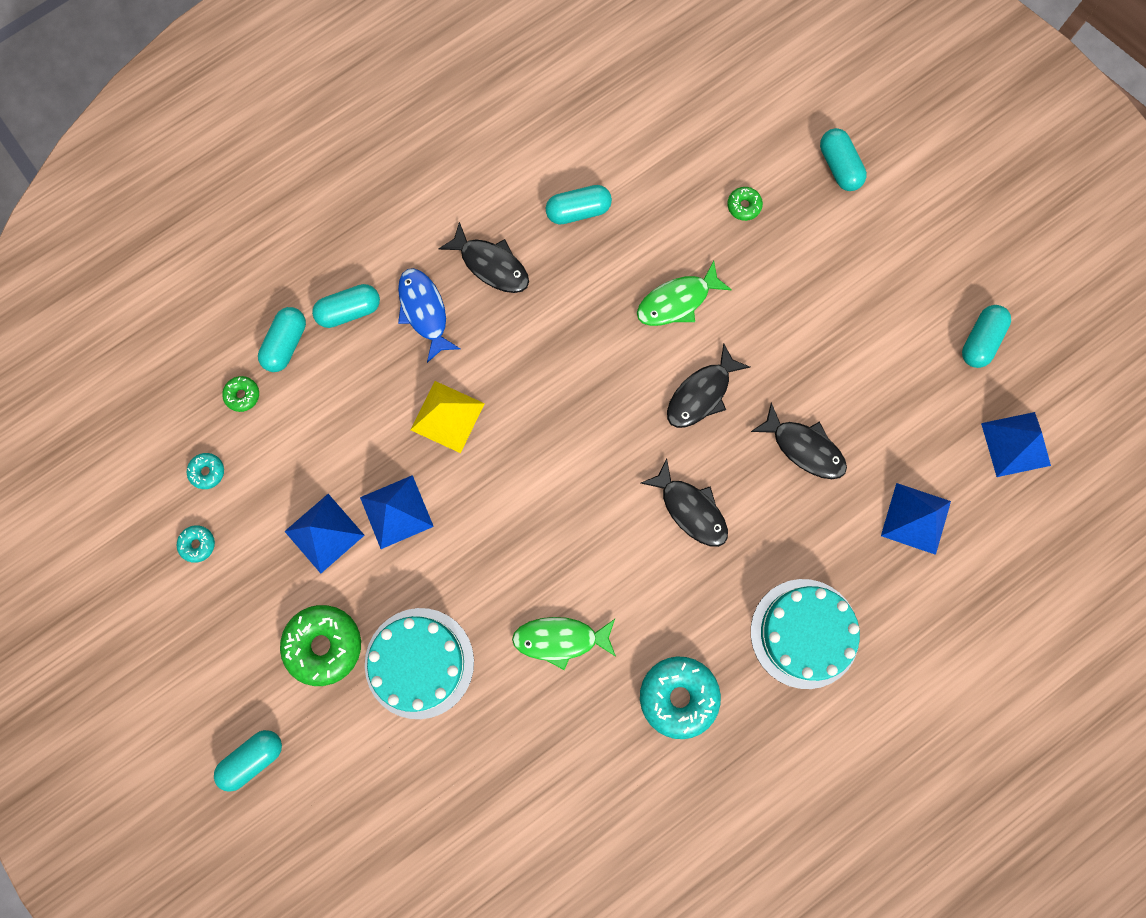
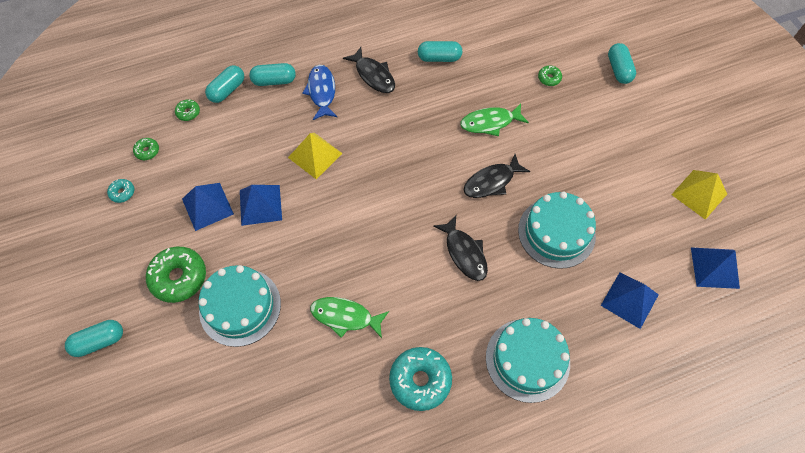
camera: 15 degrees right, 15 degrees down
(207, 472) = (147, 151): turquoise donut -> green donut
(804, 447) = (556, 232): black fish -> turquoise cake
(980, 340) = (699, 194): turquoise capsule -> yellow pyramid

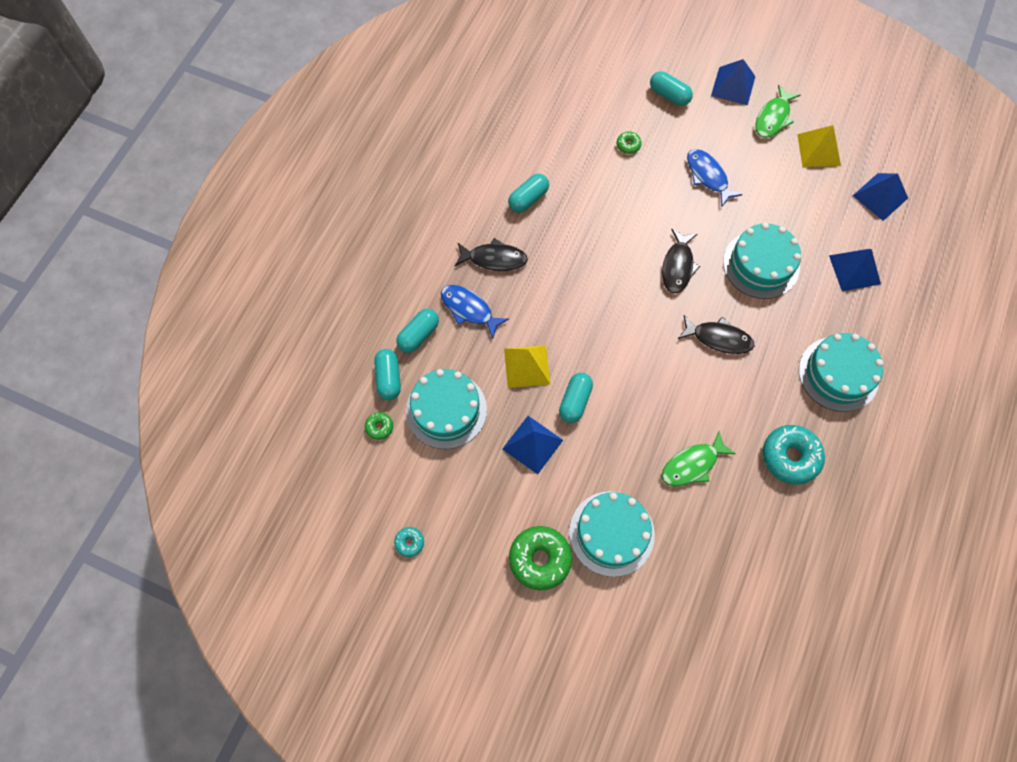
camera: 45 degrees left, 5 degrees up
(99, 341) = (540, 665): turquoise capsule -> turquoise capsule (575, 401)
(147, 151) = (386, 490): green donut -> none
(207, 206) = (493, 485): blue pyramid -> blue pyramid (733, 86)
(236, 137) = (446, 410): none -> turquoise cake
(490, 122) = (625, 220): green fish -> green fish (773, 118)
(585, 143) = (708, 176): none -> blue fish

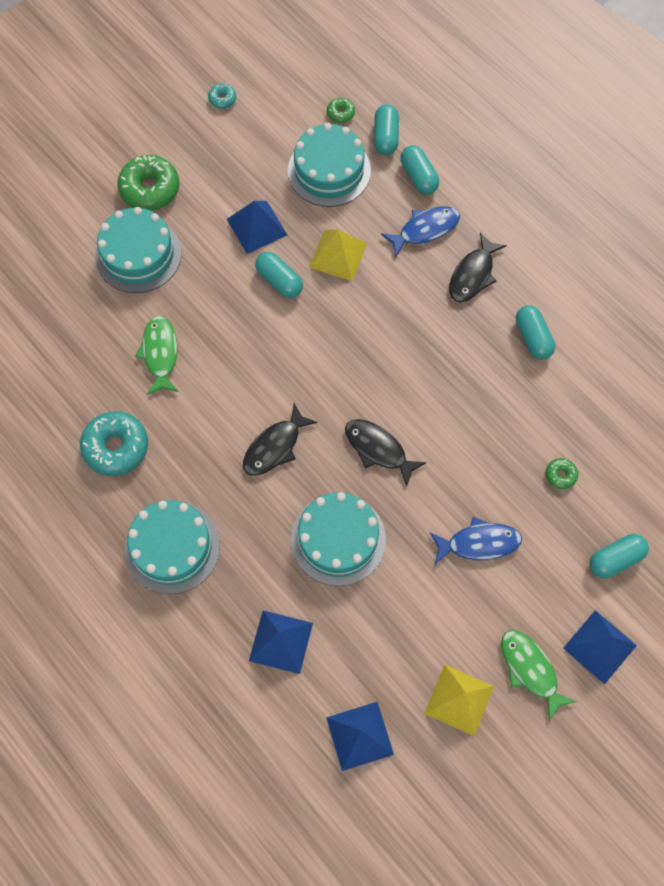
camera: 115 degrees right, 0 degrees up
(389, 378) = (385, 137): turquoise capsule -> turquoise capsule turned 75 degrees clockwise

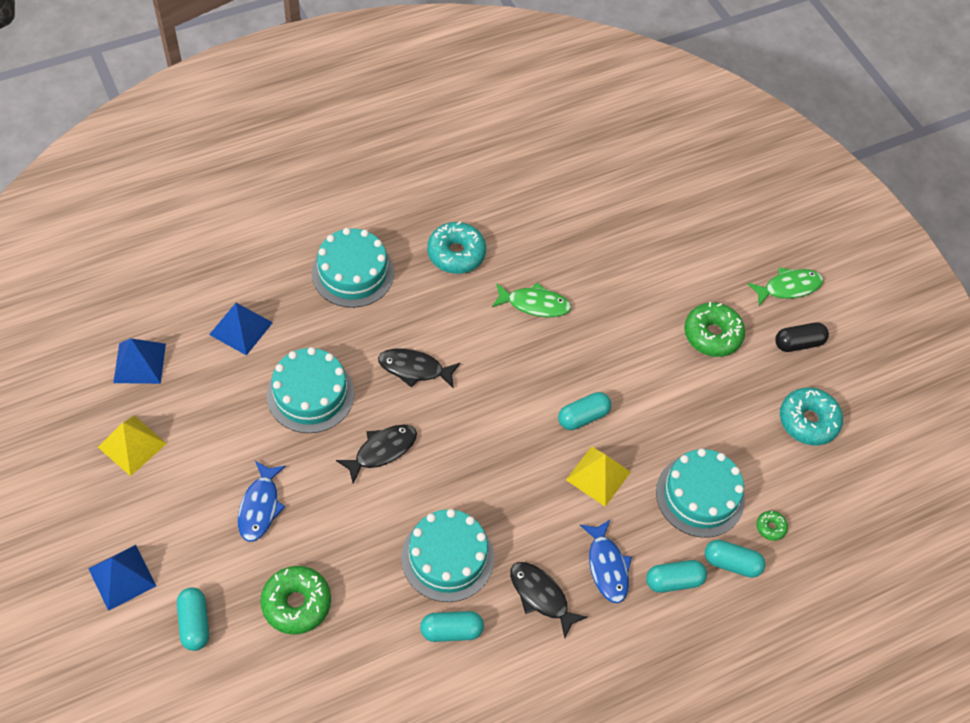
camera: 100 degrees right, 10 degrees down
(138, 117) = (798, 343): none -> black capsule
(138, 254) = (642, 310): turquoise cake -> turquoise cake (447, 557)
(222, 99) = (808, 421): turquoise donut -> turquoise donut, size x2.10
(257, 227) = (648, 413): blue pyramid -> none
(275, 447) = (414, 369): black fish -> black fish turned 45 degrees counterclockwise
(530, 670) = (129, 510): green fish -> green fish (788, 287)
(560, 475) = (296, 603): green donut -> green donut, size x2.10

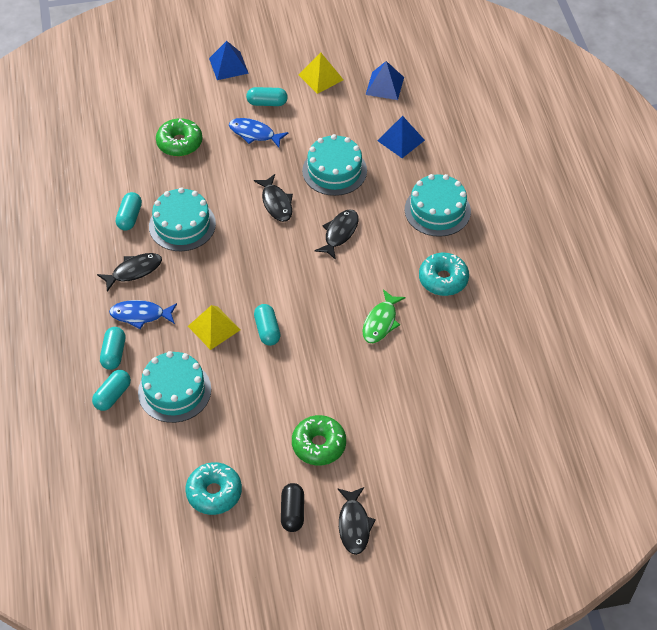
camera: 110 degrees right, 5 degrees down
(194, 623) = (185, 95): turquoise capsule -> turquoise capsule (267, 103)
(770, 527) = (131, 432): green donut -> none
(788, 287) = (354, 525): green fish -> black fish

